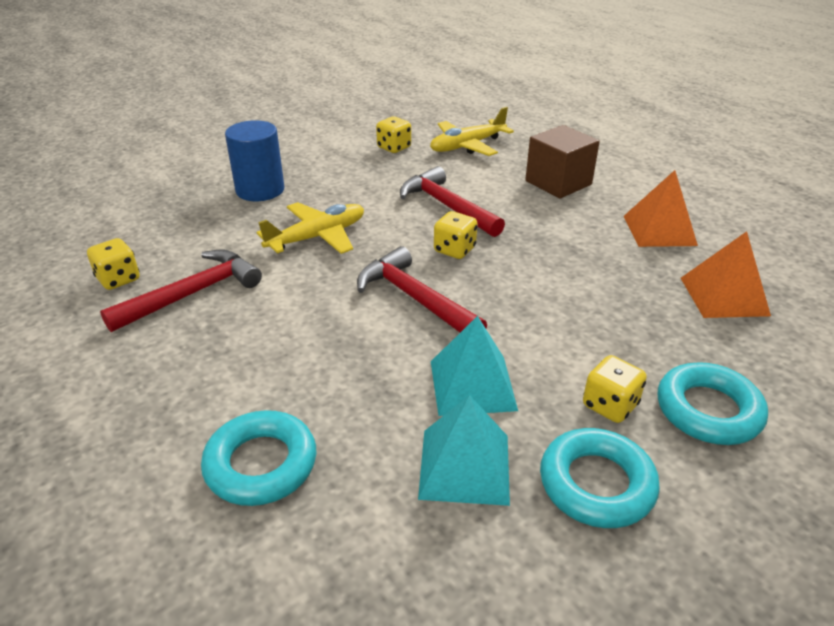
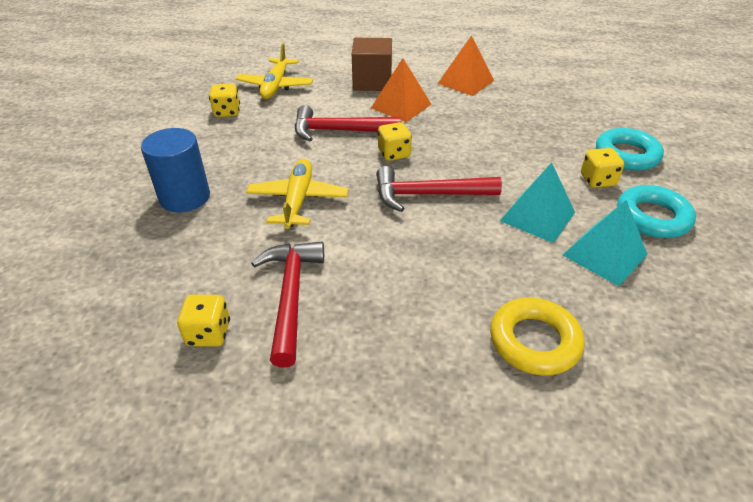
camera: 50 degrees left, 5 degrees up
(261, 464) = (534, 341): turquoise ring -> yellow ring
(723, 296) = (545, 99): orange pyramid -> orange pyramid (401, 106)

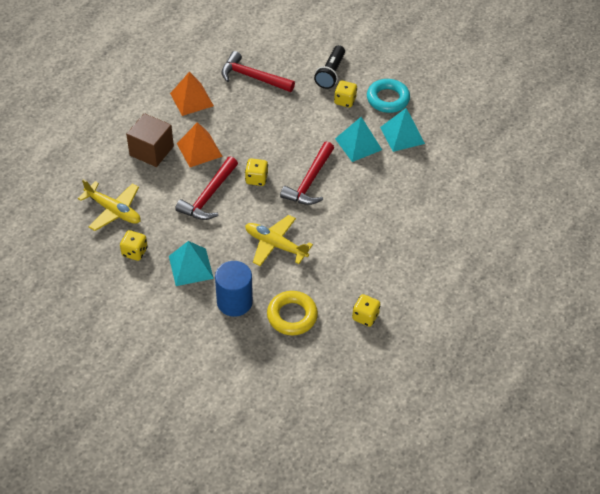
camera: 65 degrees left, 10 degrees up
(225, 150) = (190, 267): none -> turquoise pyramid
(290, 295) = (357, 274): red hammer -> red hammer (252, 77)
(534, 341) = (439, 193): yellow ring -> yellow ring (292, 316)
(626, 155) = (331, 73): turquoise ring -> black flashlight

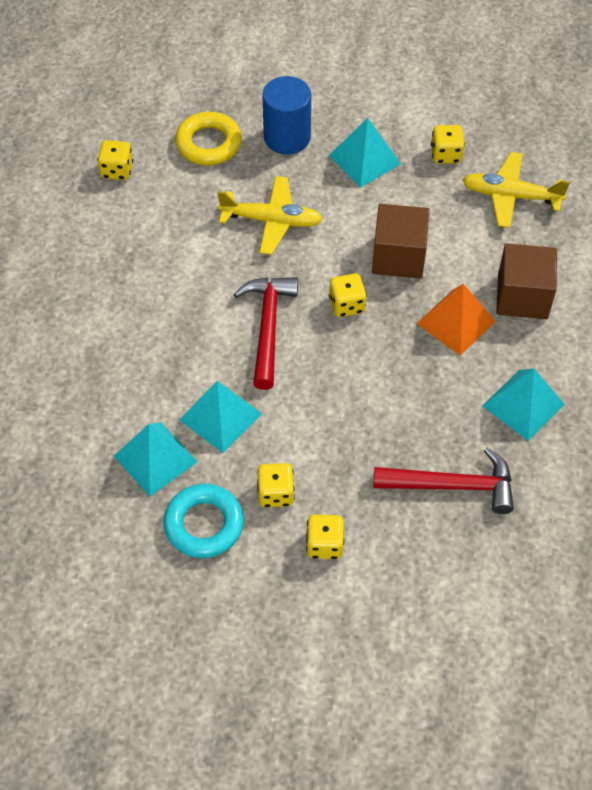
camera: 160 degrees right, 5 degrees up
(191, 99) = (523, 405): orange pyramid -> turquoise pyramid
(208, 196) = (398, 256): red hammer -> brown cube
(331, 73) = (324, 544): black flashlight -> yellow dice

